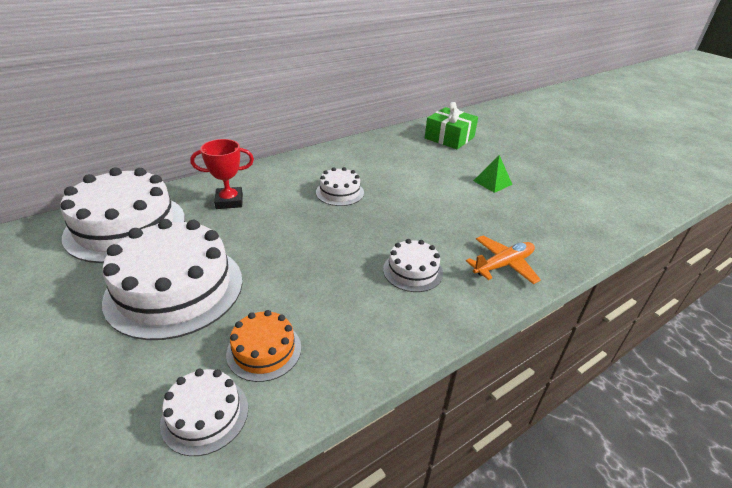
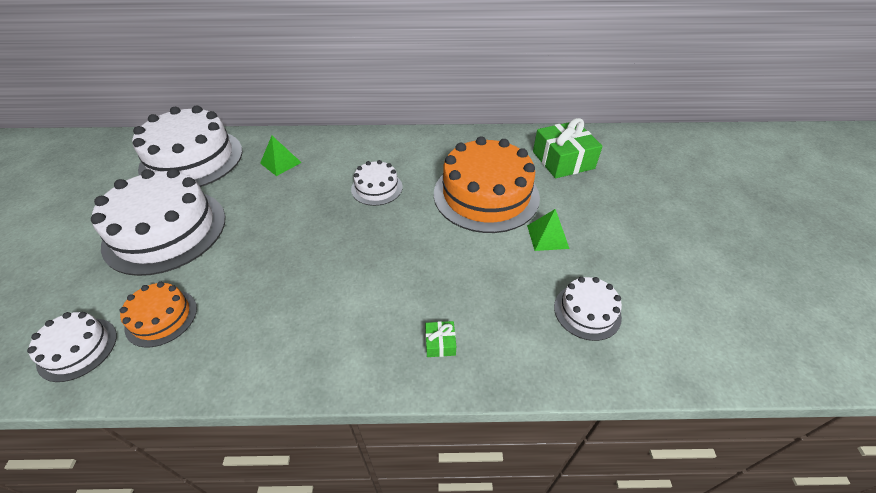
camera: 35 degrees right, 10 degrees up
(229, 201) = (280, 162): red trophy -> green pyramid
(412, 271) = (346, 304): white cake -> white cake (587, 311)
(425, 172) = (486, 195): none -> orange cake
(503, 265) = (440, 343): orange plane -> green gift

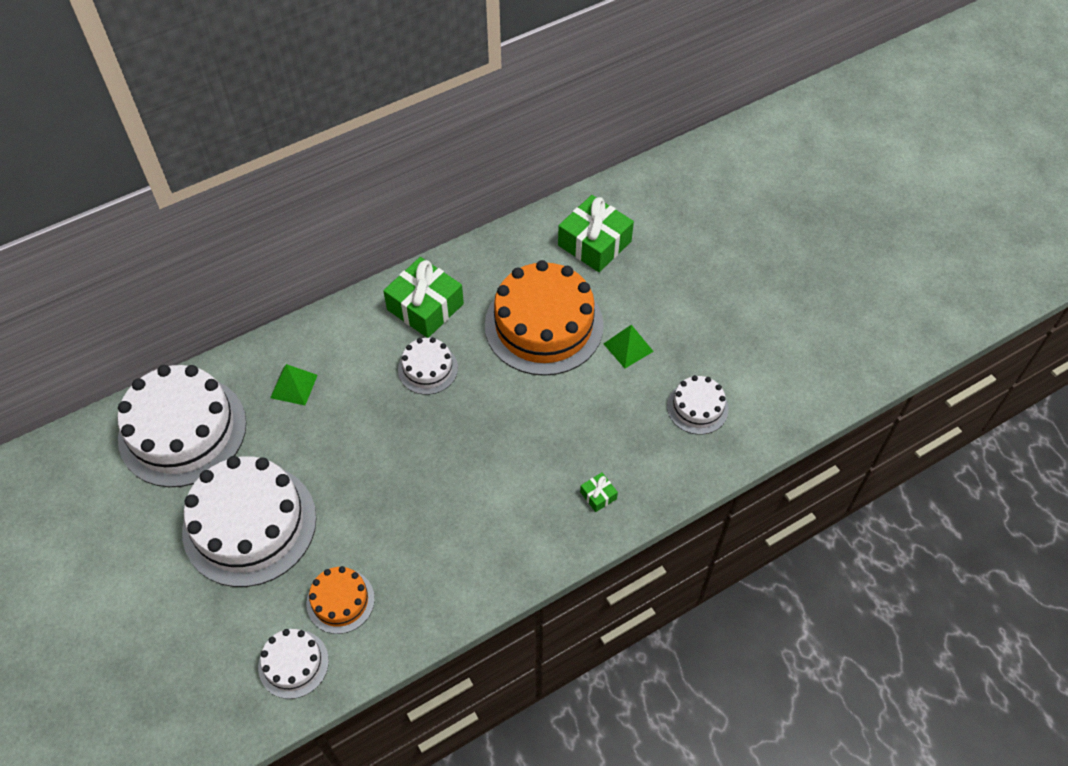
camera: 30 degrees left, 10 degrees up
(407, 152) = (425, 307): none -> green gift

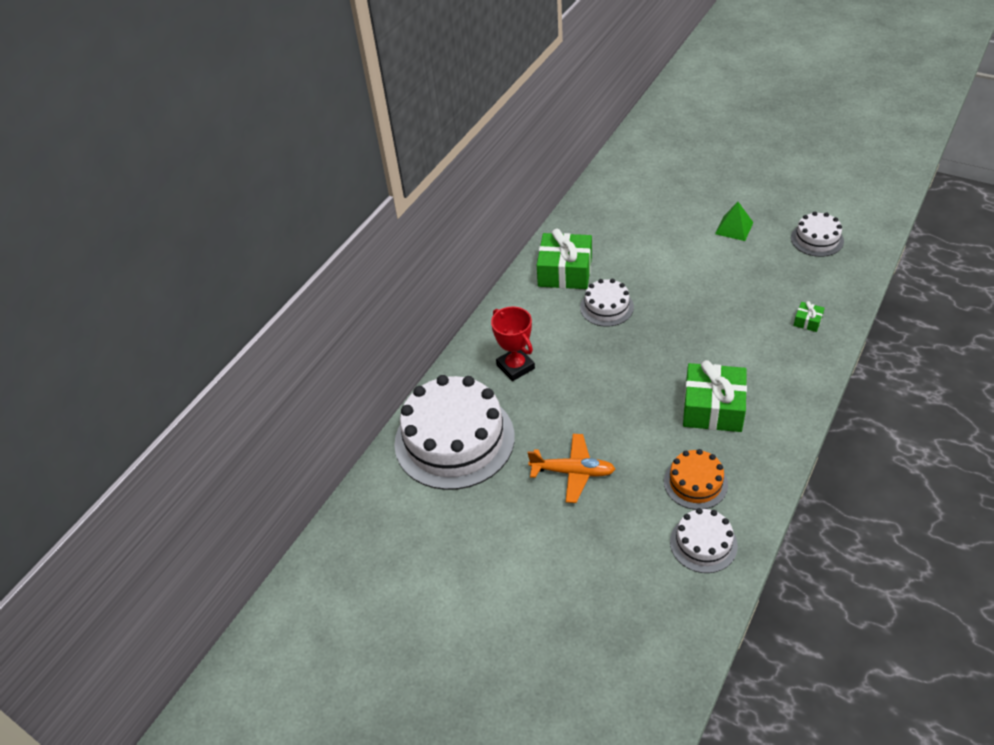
camera: 25 degrees left, 10 degrees down
(249, 524) = (573, 472): white cake -> orange plane
(294, 386) = (515, 367): green pyramid -> red trophy
(544, 325) = (662, 242): orange cake -> none
(594, 243) = (647, 181): green gift -> green gift (713, 408)

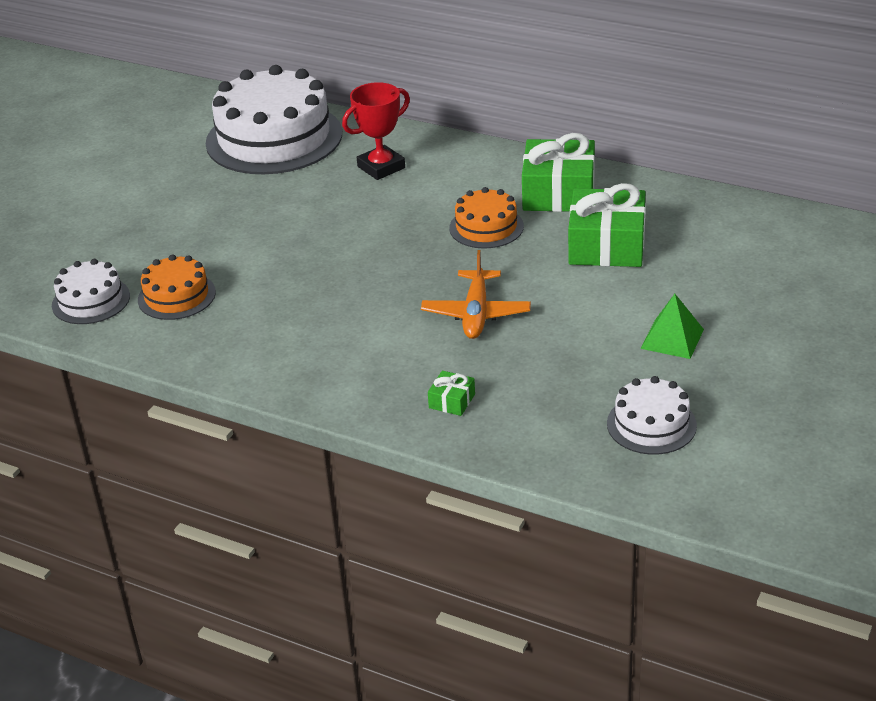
camera: 85 degrees right, 10 degrees down
(573, 472) = (212, 213): orange plane -> orange plane (476, 314)
(606, 307) = (486, 227): white cake -> orange cake
(713, 408) = (293, 311): green gift -> green gift (607, 245)

